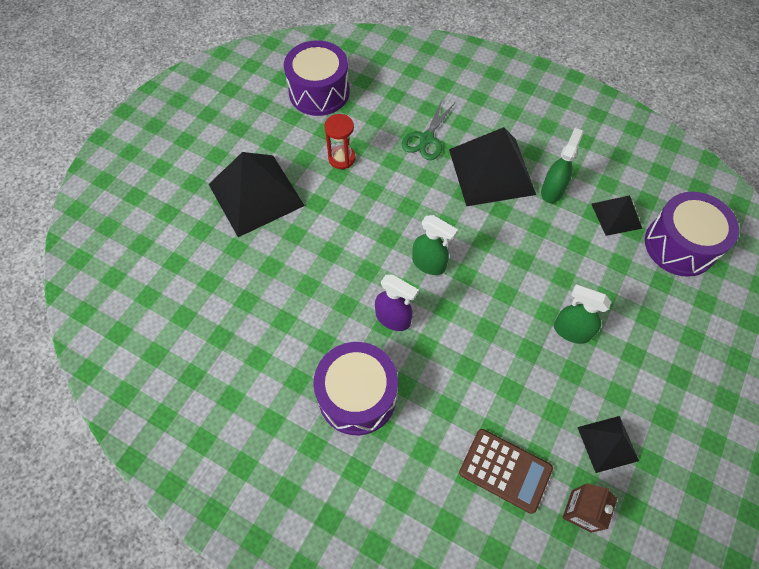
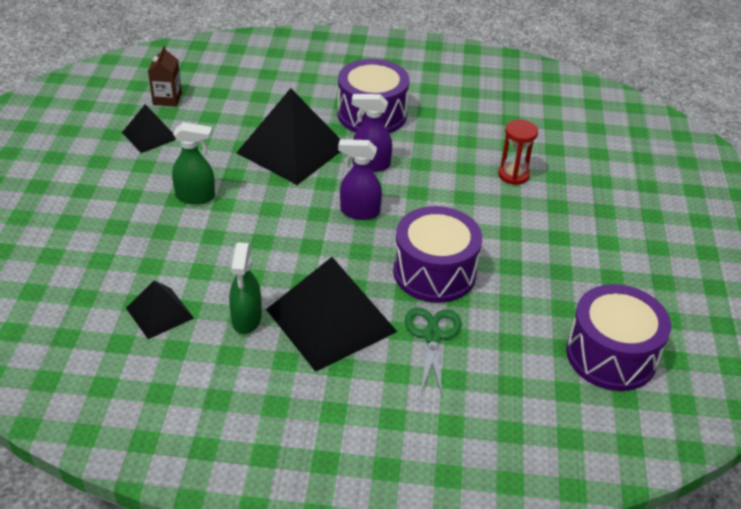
camera: 155 degrees right, 20 degrees down
(256, 195) = (579, 222): black pyramid -> black pyramid (292, 149)
(342, 158) = (518, 283): red hourglass -> red hourglass (513, 175)
(429, 264) = (359, 212): green spray bottle -> purple spray bottle
(505, 470) = (233, 104): brown calculator -> none
(680, 245) = (77, 301): purple drum -> purple drum (434, 272)

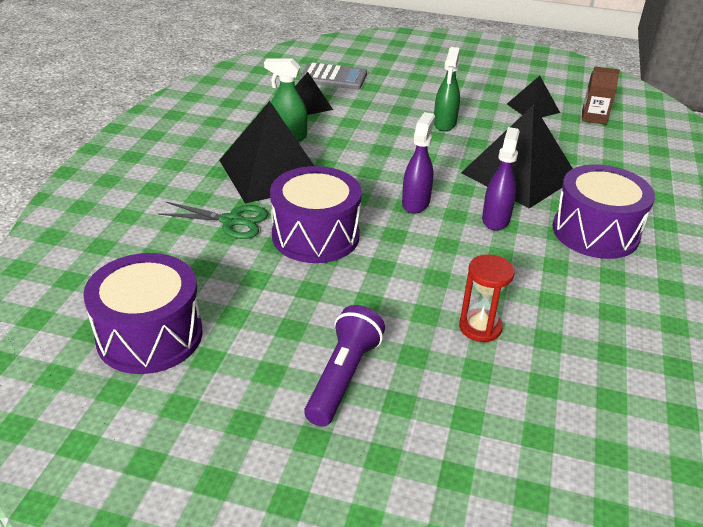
camera: 100 degrees right, 5 degrees down
(73, 298) = (333, 77): none -> grey calculator
(596, 238) = (343, 377): none -> purple flashlight

